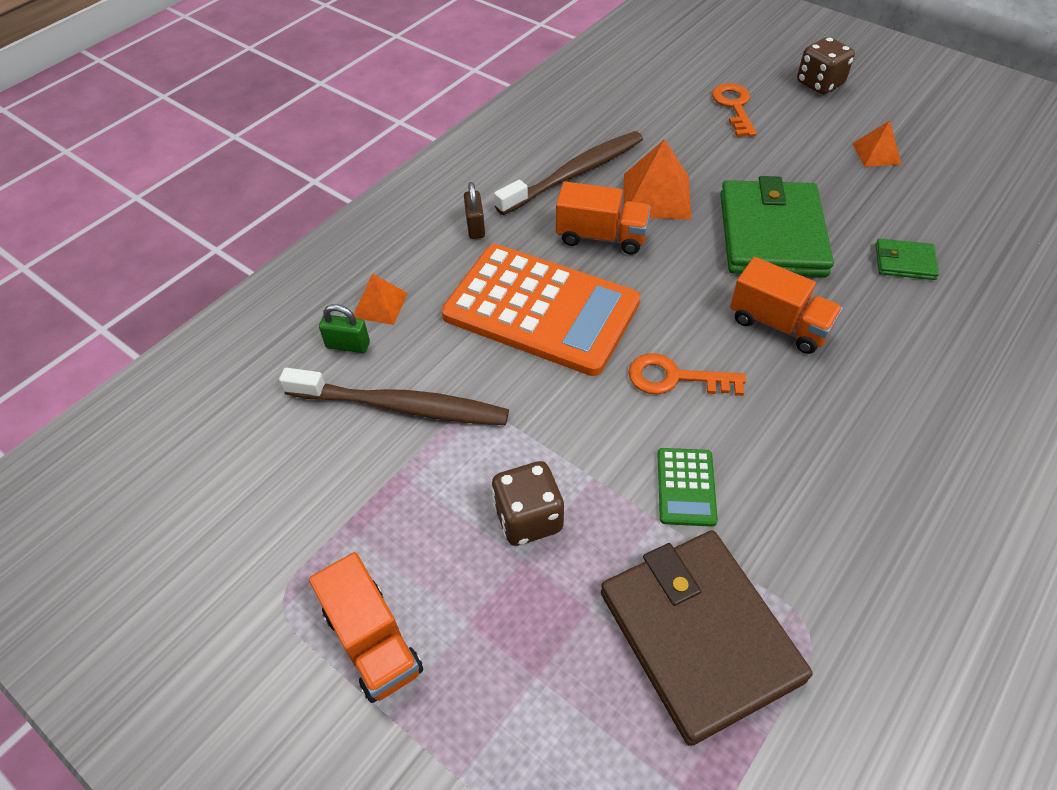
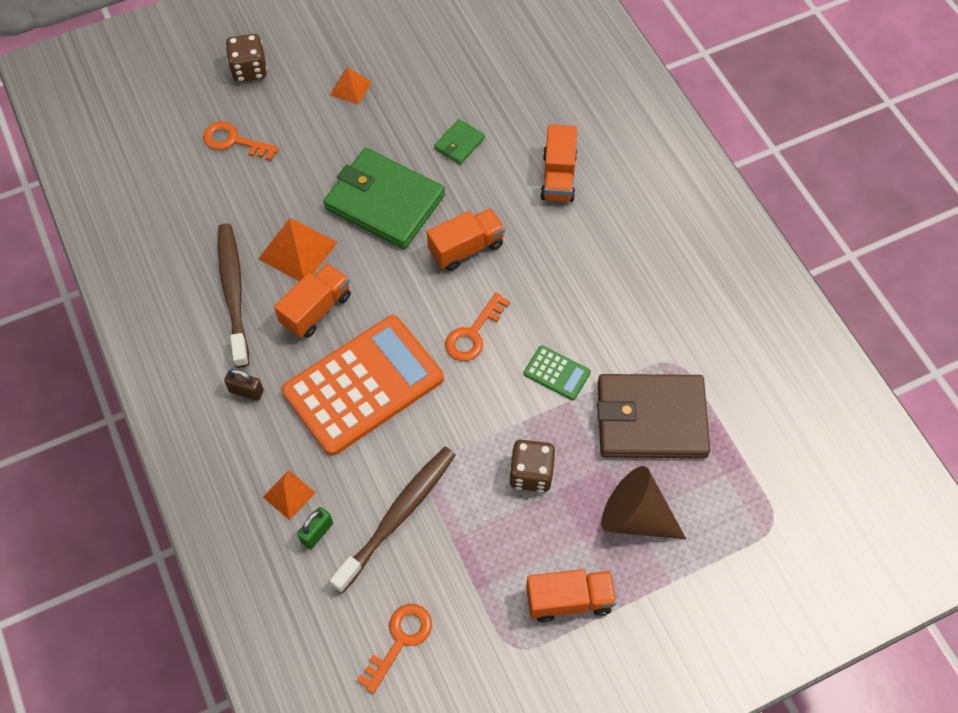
camera: 65 degrees left, 10 degrees up
(249, 473) = (400, 640): none -> orange key
(537, 678) = (635, 516): none -> brown cone
(959, 371) = (558, 177): none -> orange truck

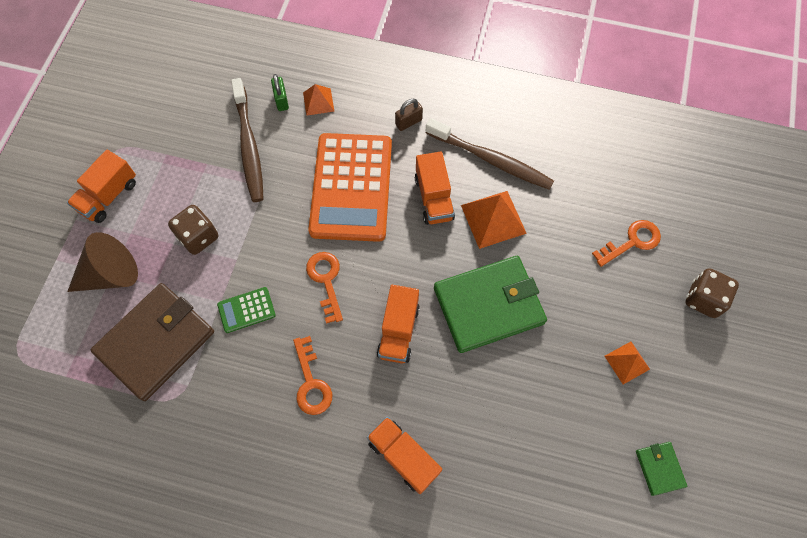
camera: 130 degrees right, 5 degrees up
(400, 640) = (181, 99): orange key -> orange key (311, 382)
(459, 144) = (501, 404): green wallet -> green wallet (659, 468)

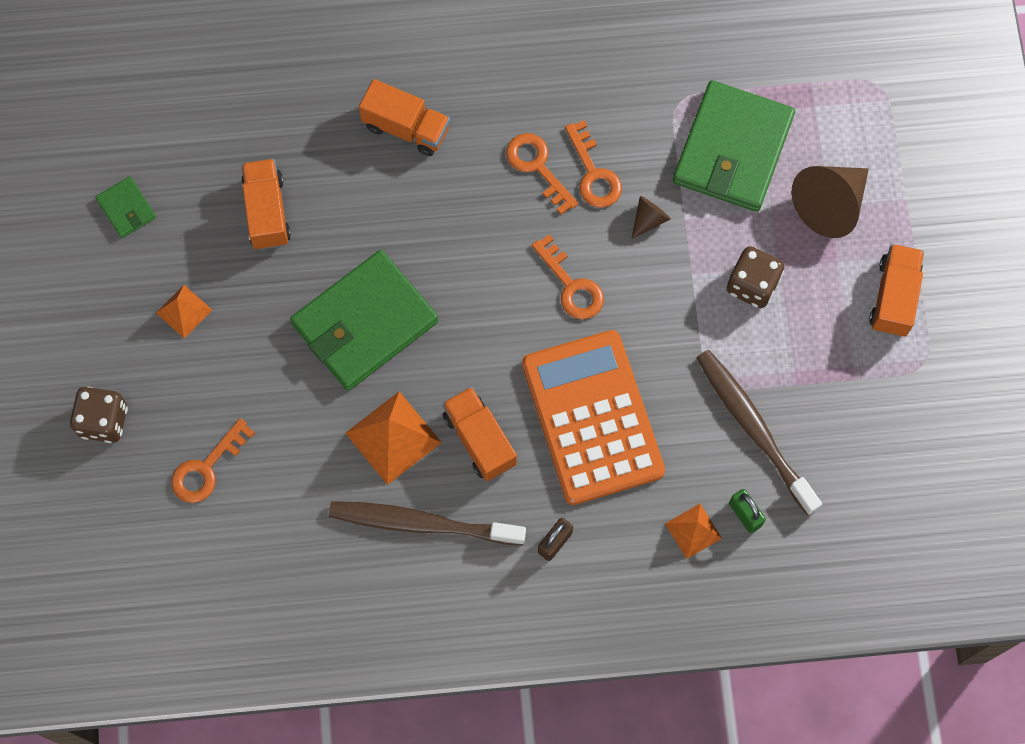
camera: 160 degrees right, 5 degrees up
(156, 342) = (732, 149): brown wallet -> green wallet
(246, 310) = (649, 219): green calculator -> brown cone
(270, 361) = (593, 173): none -> orange key
(398, 331) = (461, 256): orange truck -> orange truck (267, 212)

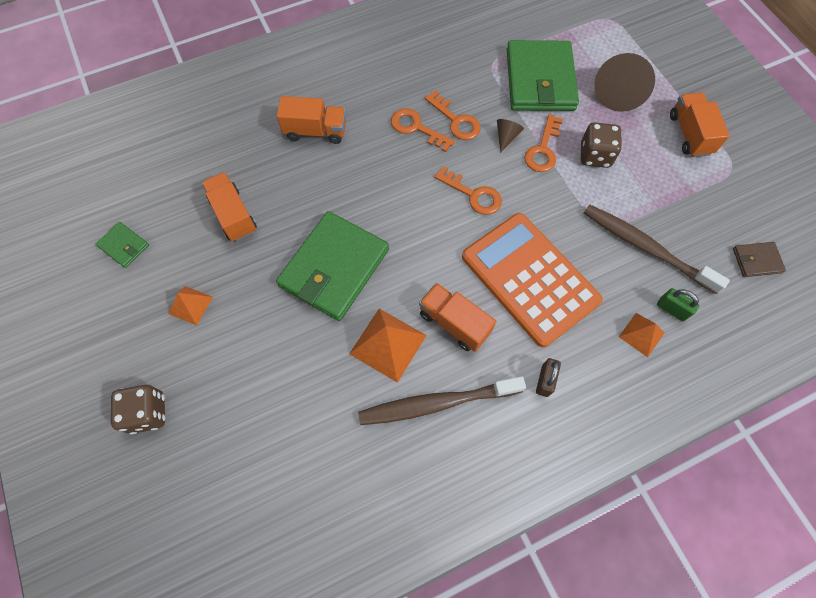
camera: 20 degrees left, 5 degrees down
(207, 468) = (246, 421): orange key -> orange key (543, 149)
(883, 493) = (756, 260): none -> brown wallet

